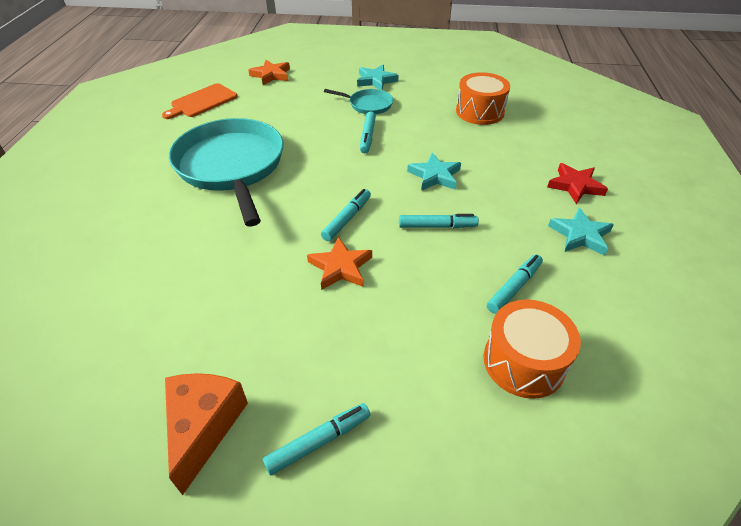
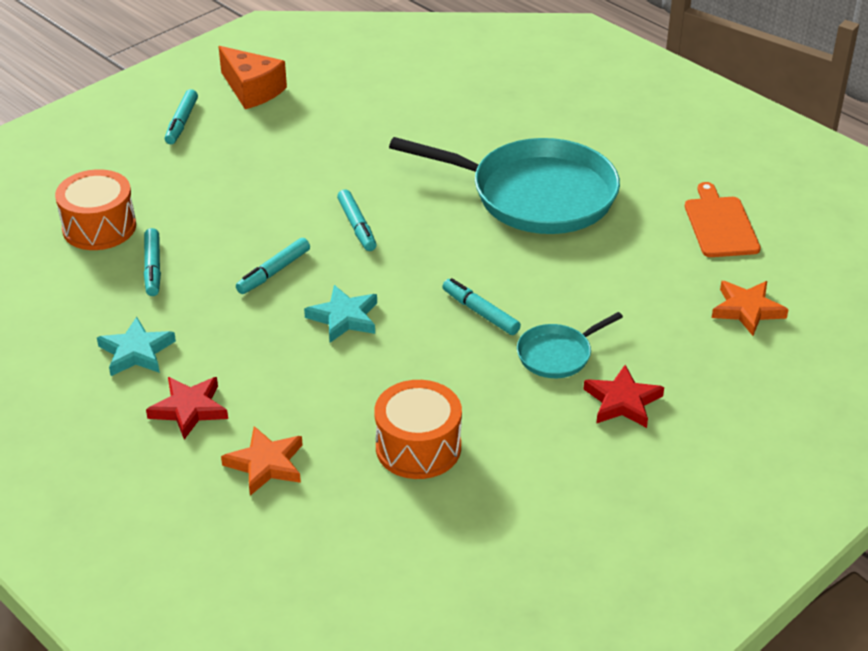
camera: 130 degrees right, 5 degrees down
(340, 267) = (303, 194): orange star -> orange star (266, 464)
(376, 80) = (622, 401): turquoise star -> red star

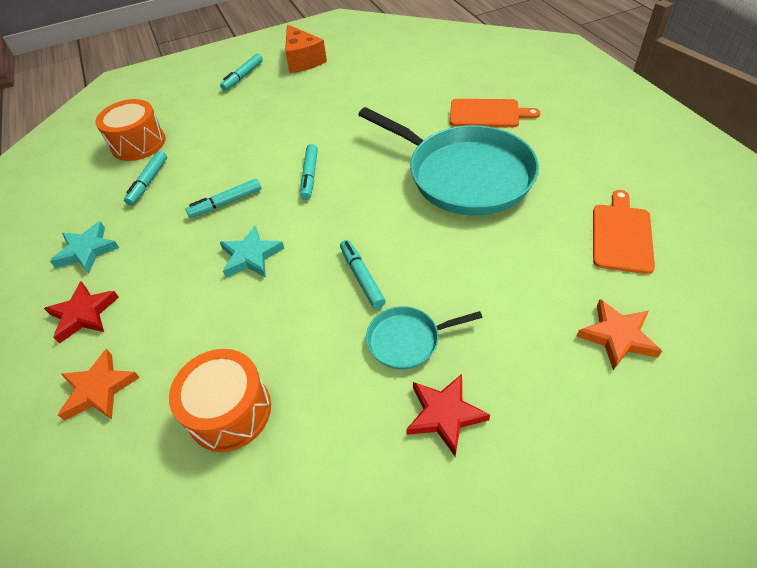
camera: 25 degrees right, 10 degrees up
(528, 124) = (487, 113): none -> orange cutting board

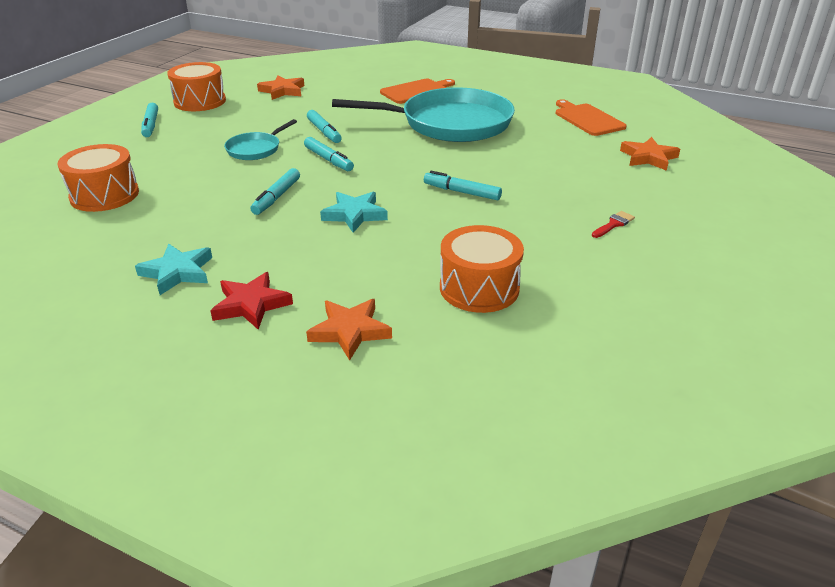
camera: 45 degrees left, 15 degrees down
(148, 182) = (166, 212): turquoise marker -> turquoise marker (324, 132)
(303, 60) = (200, 101): orange cheese -> orange drum
(375, 69) = (282, 91): none -> orange star
(407, 340) = (540, 206): turquoise pan -> turquoise pan (255, 149)
(445, 414) = (613, 224): red star -> red brush

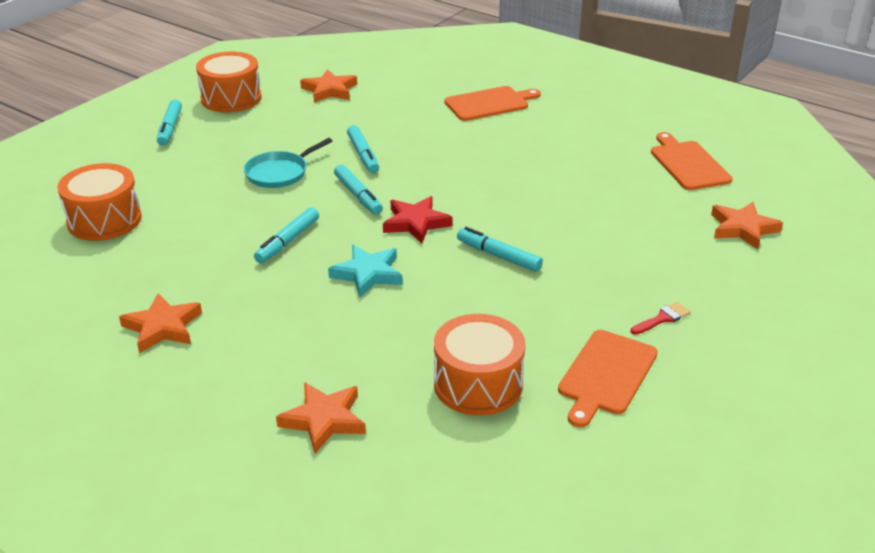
camera: 10 degrees right, 0 degrees up
(177, 272) = (162, 327): turquoise star -> orange star
(251, 304) = (229, 375): red star -> red star (416, 223)
(450, 123) = (516, 156): turquoise pan -> none
(585, 270) = (606, 375): none -> orange cutting board

